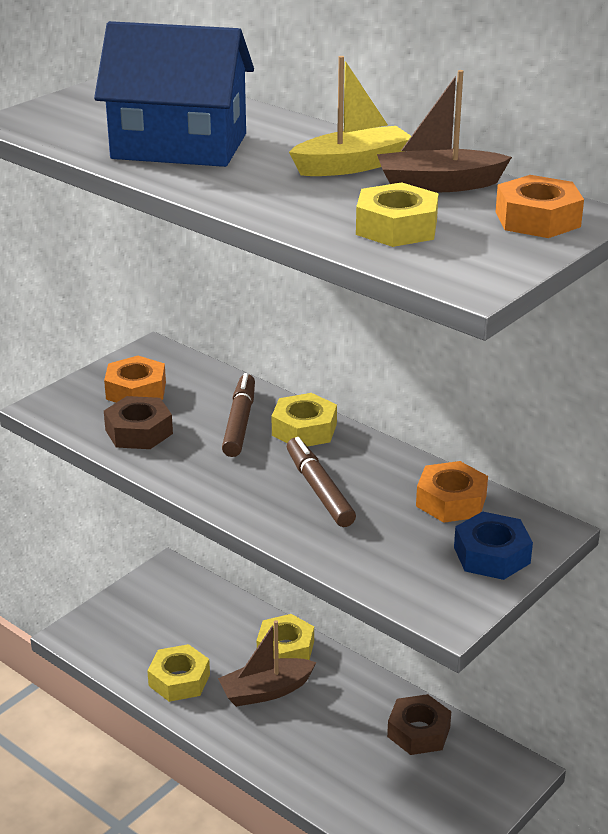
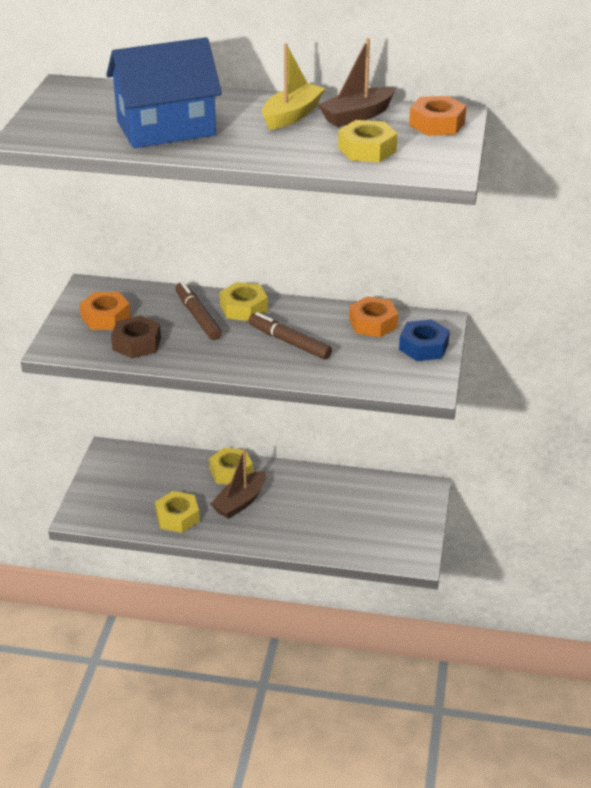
camera: 30 degrees left, 5 degrees up
(418, 732) = (353, 489): brown nut -> none

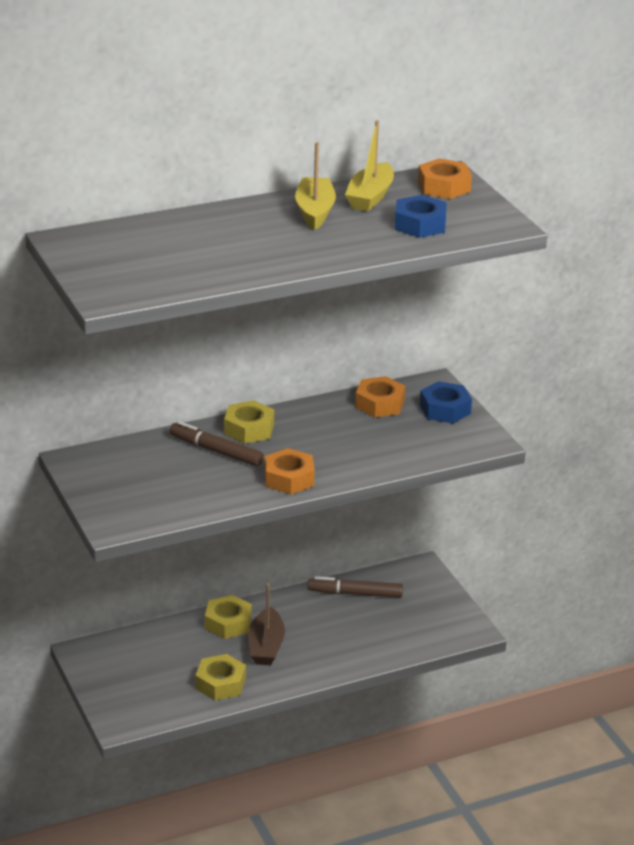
camera: 35 degrees left, 5 degrees down
(105, 317) = (128, 481): orange nut -> orange nut (289, 478)
(136, 343) = (189, 494): brown nut -> none
(166, 128) = (223, 254): blue house -> none
(289, 342) = (327, 445): brown marker -> brown marker (355, 593)
(357, 116) = (370, 197): brown boat -> yellow boat
(367, 149) = (420, 224): yellow nut -> blue nut

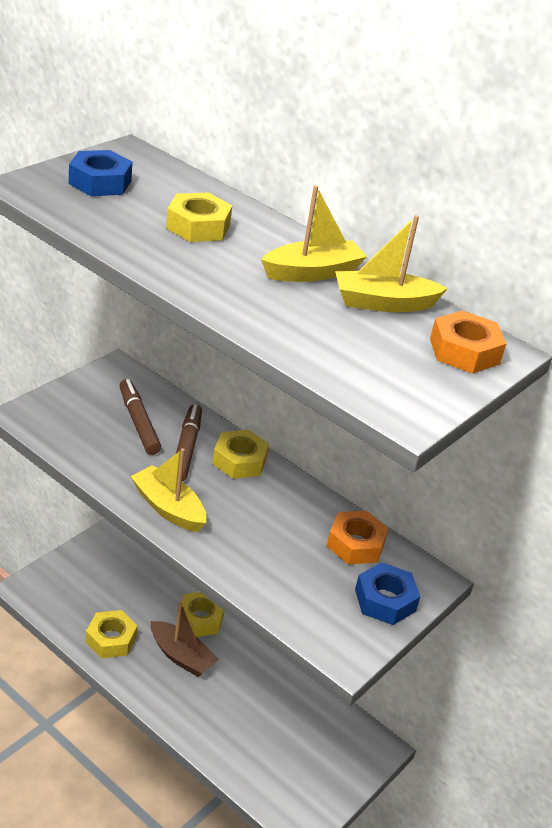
camera: 60 degrees right, 5 degrees up
(220, 239) = (198, 226): none -> yellow nut
(266, 646) = (181, 656): brown boat -> brown boat turned 120 degrees counterclockwise
(289, 478) = (168, 508): orange nut -> yellow boat
(355, 593) = (301, 702): brown marker -> brown marker (138, 422)
(420, 224) = (347, 347): blue nut -> blue nut (100, 182)

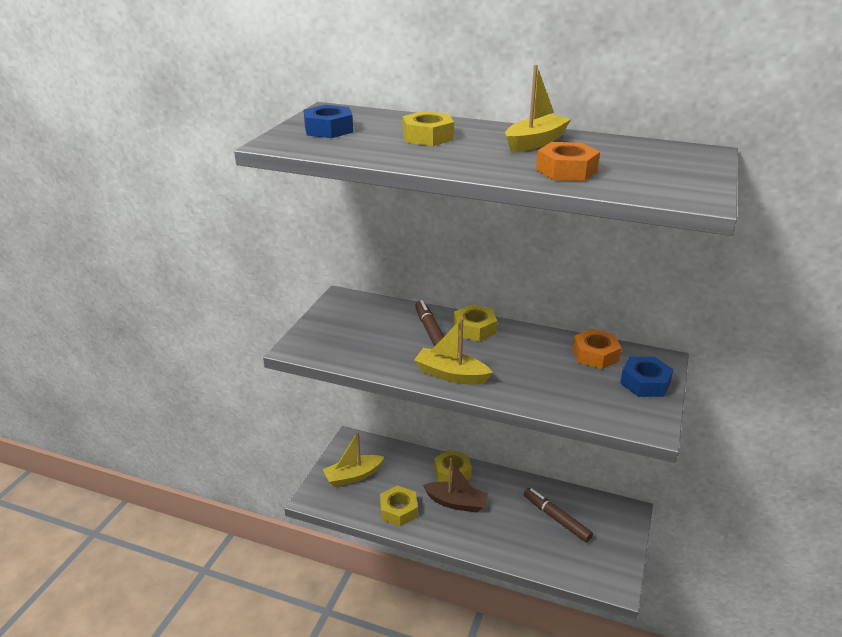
camera: 15 degrees left, 5 degrees down
(138, 422) = (384, 327): brown marker -> brown marker (556, 518)
(383, 303) = (601, 146): yellow boat -> yellow boat (353, 476)
(464, 351) = (685, 158): orange nut -> orange nut (566, 170)

